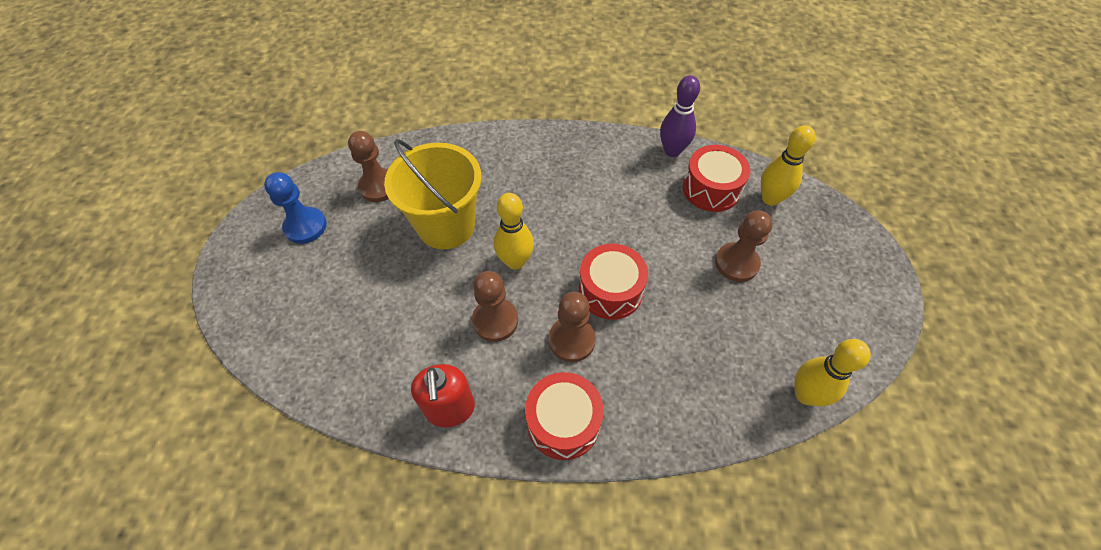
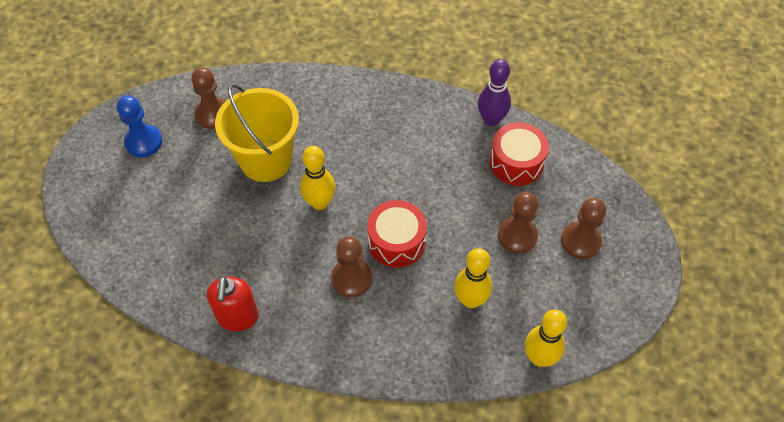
camera: 10 degrees right, 0 degrees up
(495, 320) = (290, 251): brown pawn -> brown pawn (580, 241)
(563, 422) = (328, 344): red drum -> none
(770, 198) = (569, 180): yellow bowling pin -> yellow bowling pin (470, 300)

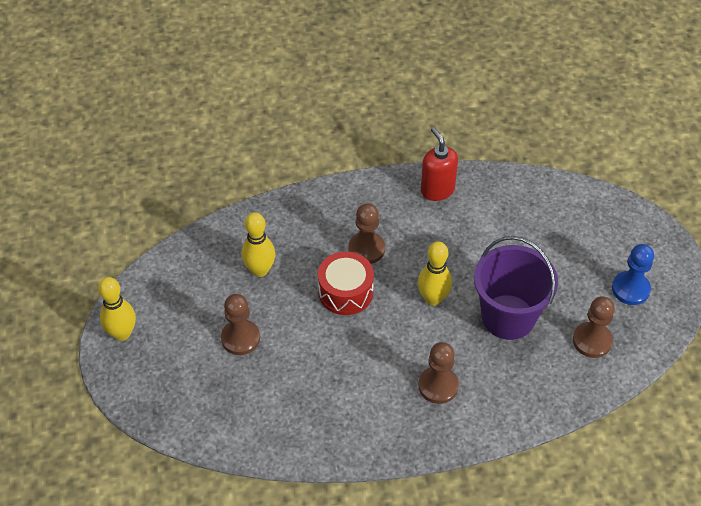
camera: 155 degrees right, 5 degrees down
(266, 160) = (508, 317): yellow bucket -> purple bucket
(491, 120) = (314, 450): purple bowling pin -> none
(516, 163) = (268, 411): red drum -> none
(539, 357) = (187, 249): yellow bowling pin -> yellow bowling pin (122, 333)
(580, 241) = (180, 356): brown pawn -> brown pawn (438, 386)

